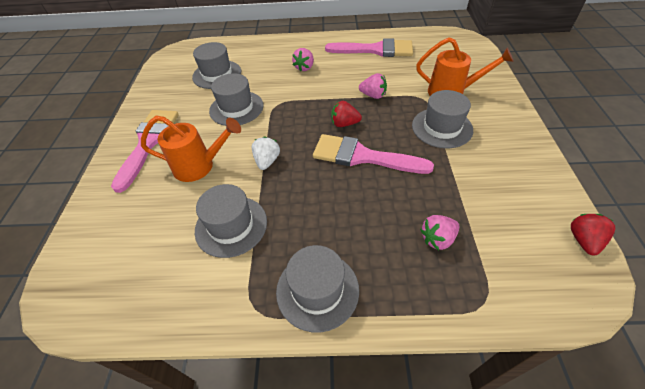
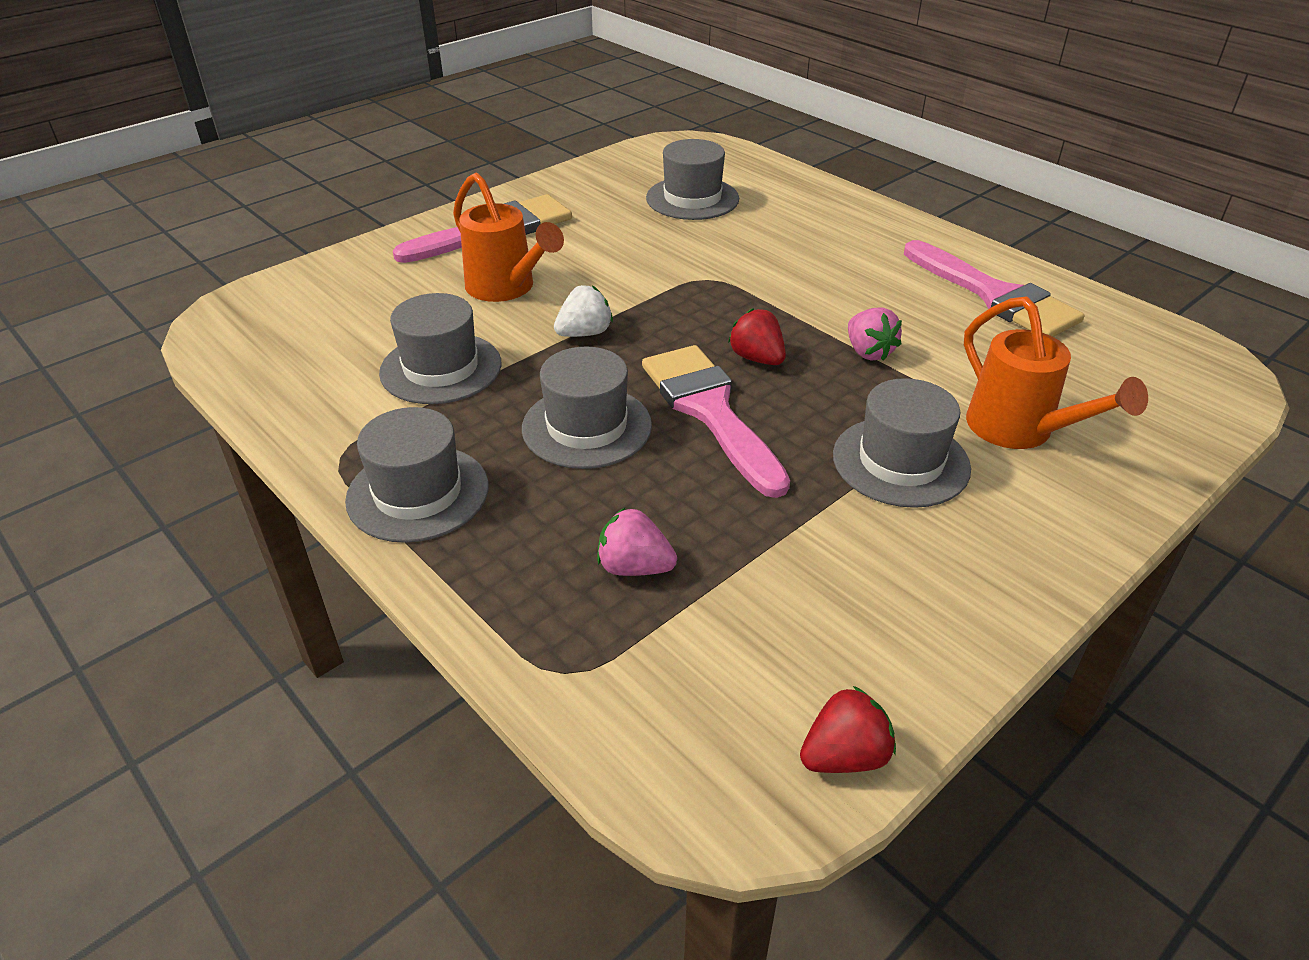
camera: 45 degrees right, 10 degrees down
(236, 108) = (649, 252): grey hat -> grey hat (587, 427)
(304, 67) = (828, 256): pink strawberry -> none

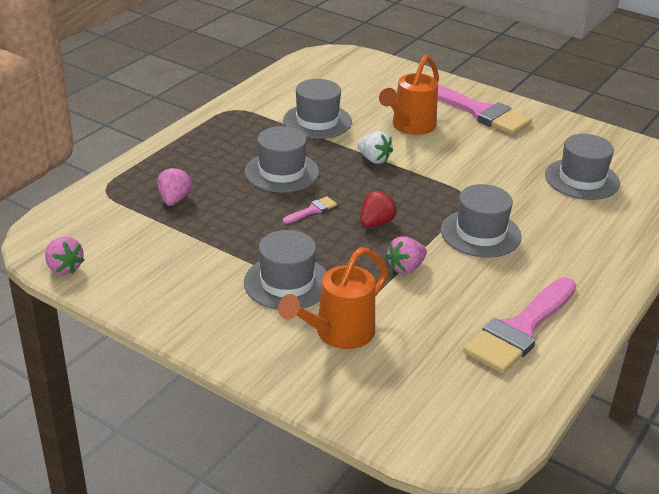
camera: 75 degrees right, 5 degrees down
(418, 493) = (212, 134): grey hat -> grey hat (480, 233)
(710, 411) = (312, 210): pink brush -> pink brush, size x0.42
(844, 756) = (64, 268): red strawberry -> pink strawberry

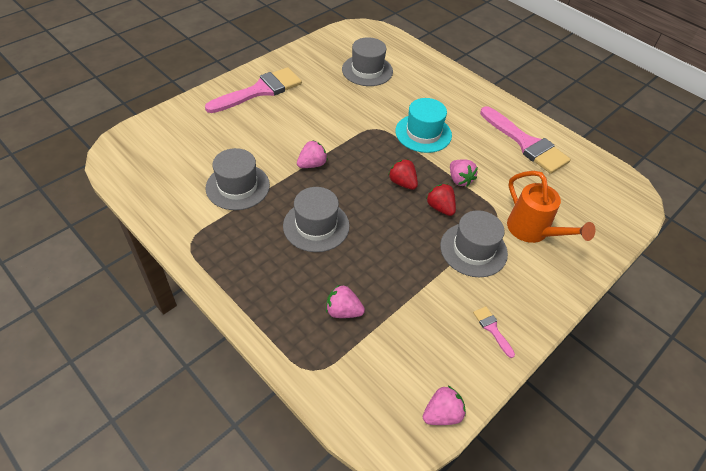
camera: 80 degrees left, 15 degrees up
(312, 210) = (378, 216): pink brush -> pink brush (492, 329)
(347, 254) = (440, 208): none -> red strawberry
(374, 159) = (312, 164): white strawberry -> pink strawberry
(410, 126) = (268, 132): orange watering can -> none
(480, 233) = (423, 133): grey hat -> turquoise hat

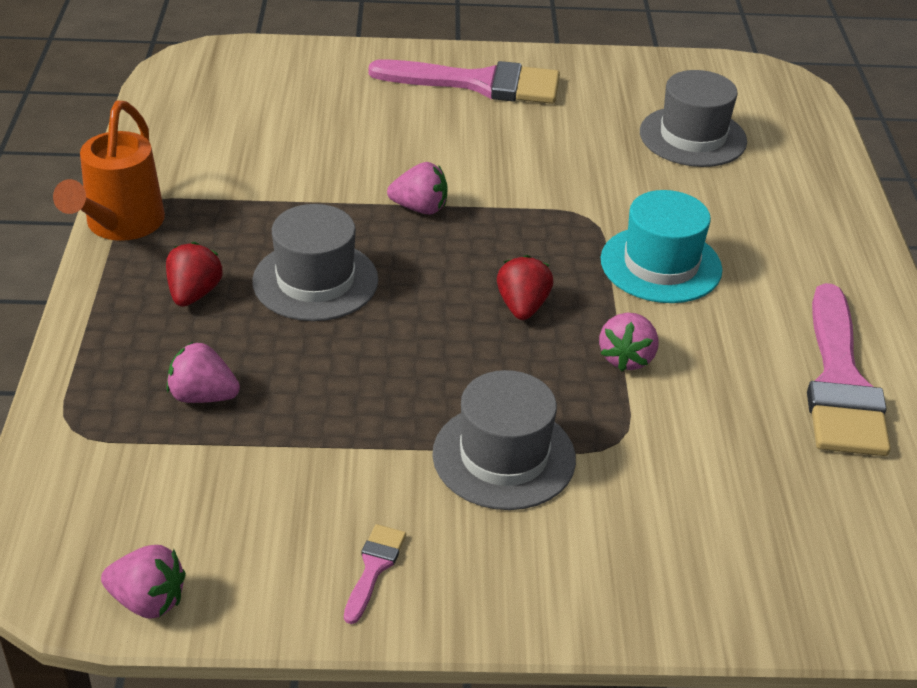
camera: 45 degrees right, 10 degrees down
(237, 186) = (282, 177): grey hat -> none
(343, 311) = (203, 396): pink strawberry -> pink strawberry turned 45 degrees counterclockwise
(440, 208) = (534, 372): red strawberry -> red strawberry (194, 294)
(532, 231) = (648, 501): orange watering can -> orange watering can (120, 225)

